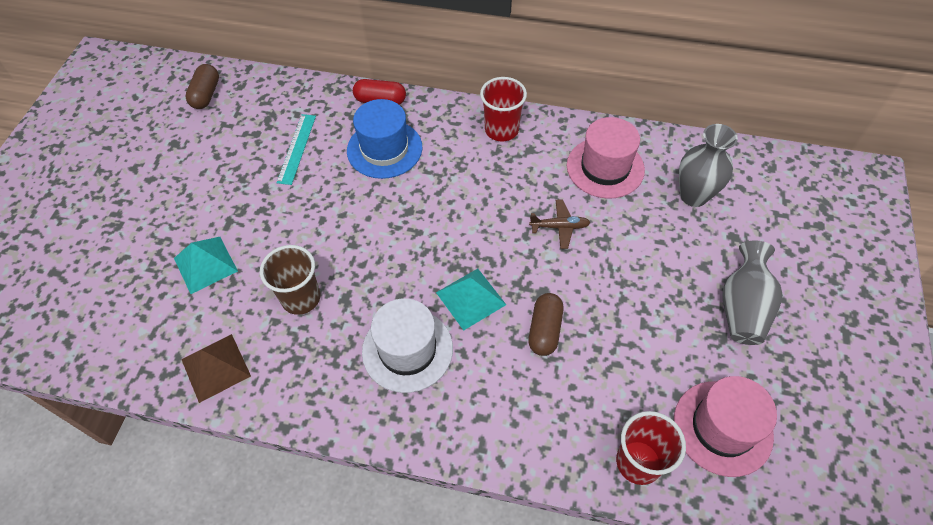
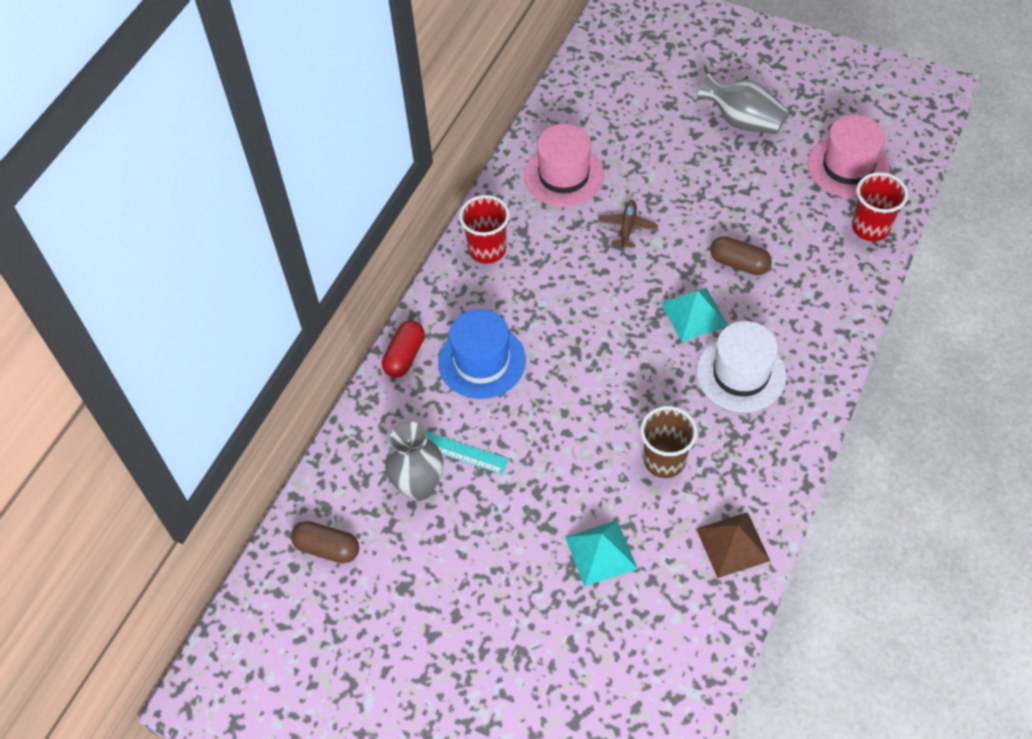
camera: 75 degrees left, 0 degrees up
(693, 196) = (616, 119): grey vase -> grey vase (419, 486)

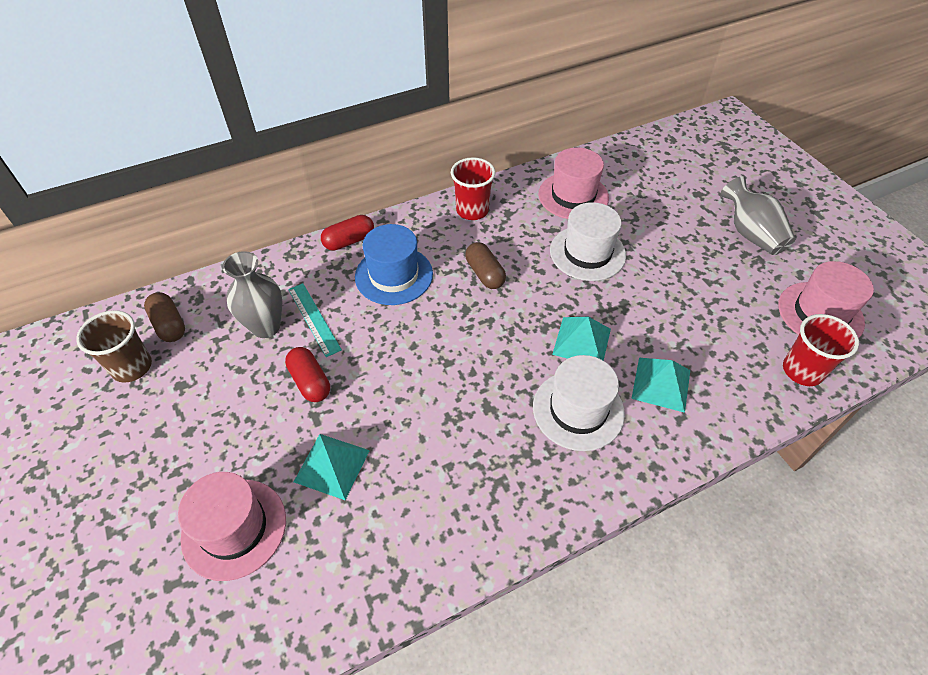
camera: 35 degrees right, 5 degrees down
(511, 503) = (310, 381): none -> red capsule
(577, 651) = (234, 528): none -> pink hat
(627, 227) = (587, 253): brown plane -> white hat
(664, 460) = (451, 432): brown cup -> brown cup (132, 367)
(732, 544) = (438, 541): brown pyramid -> none
(739, 264) = (654, 328): brown capsule -> brown capsule (484, 274)
(782, 309) = (661, 384): none -> turquoise pyramid

